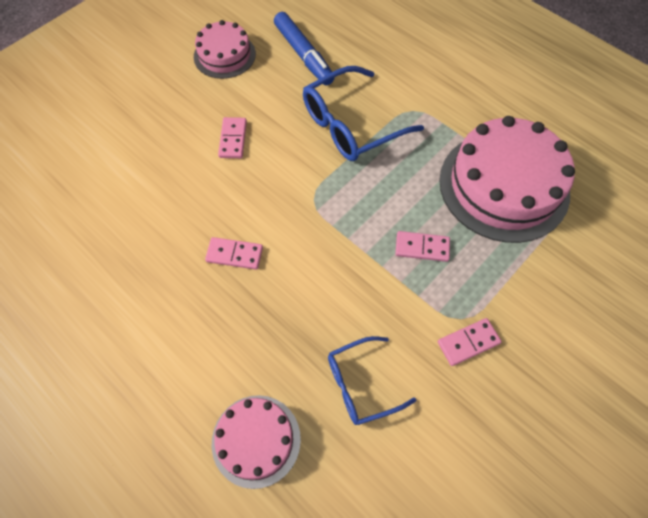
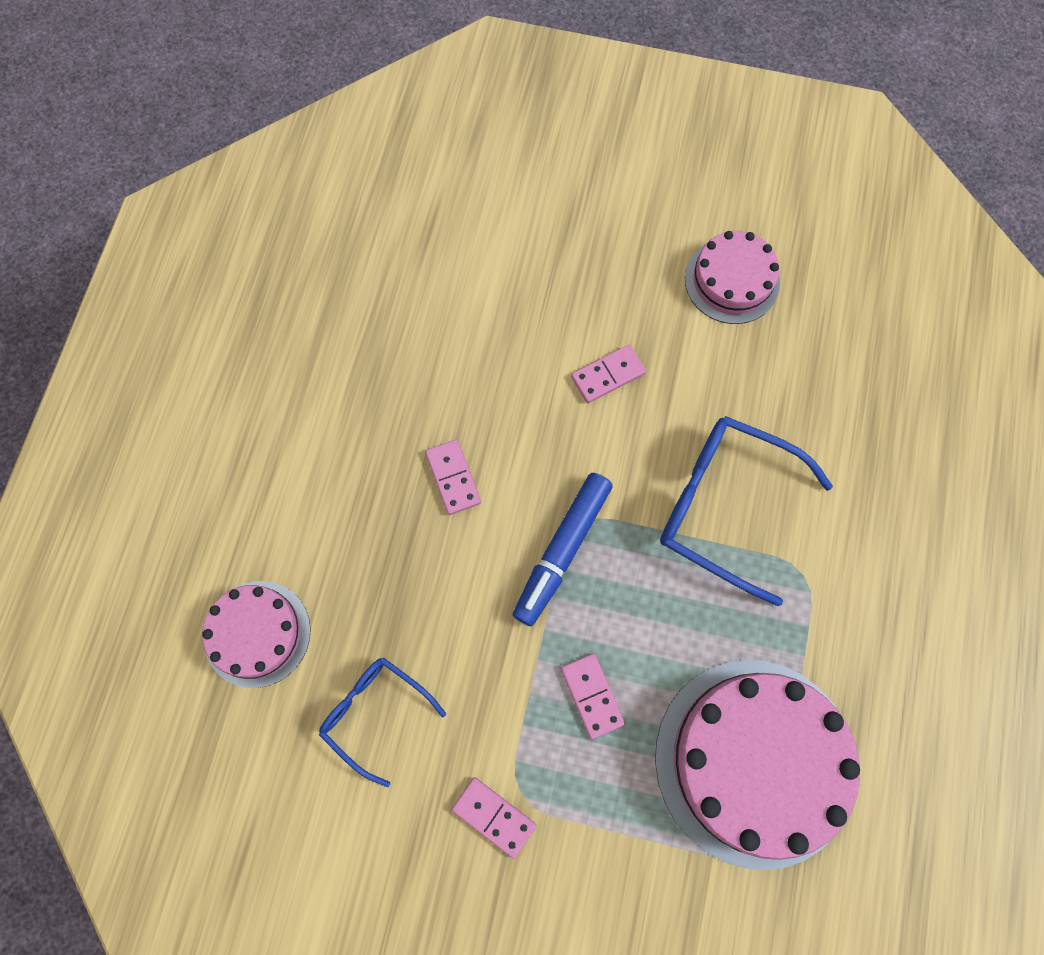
camera: 60 degrees right, 10 degrees up
(303, 55) = (802, 378): blue marker -> blue marker (562, 551)

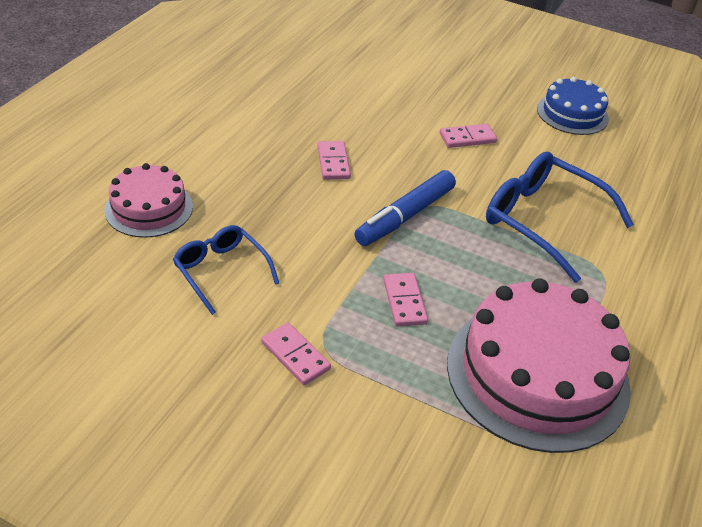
camera: 10 degrees right, 30 degrees down
(732, 280) = (572, 113): pink cake -> blue cake

